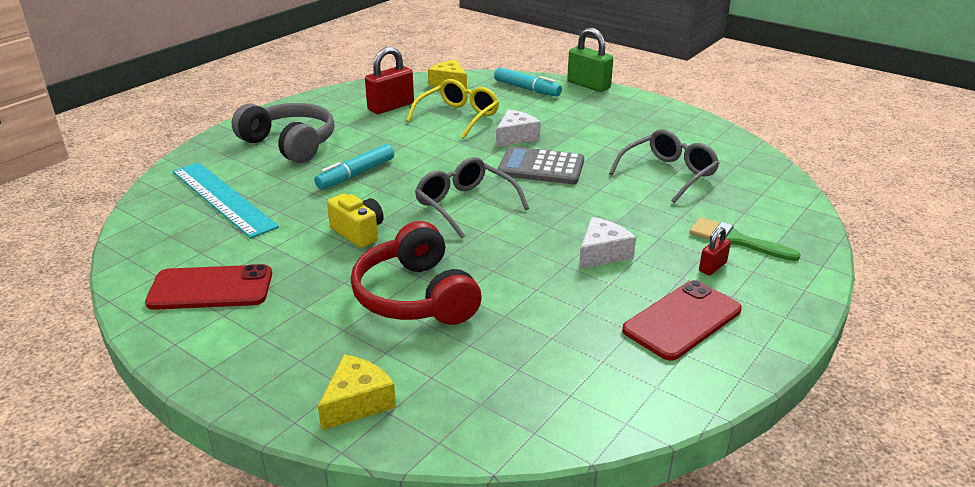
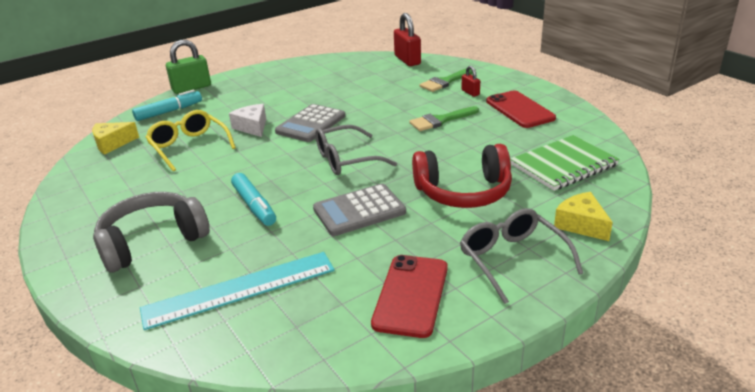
camera: 70 degrees left, 0 degrees up
(358, 233) = (359, 211): yellow camera -> grey calculator
(391, 107) = (129, 177): red padlock -> red padlock (407, 60)
(517, 377) = (563, 165): none -> green notebook
(602, 253) = (440, 120): white cheese -> green brush
(668, 174) = (355, 85): grey glasses -> grey glasses (512, 259)

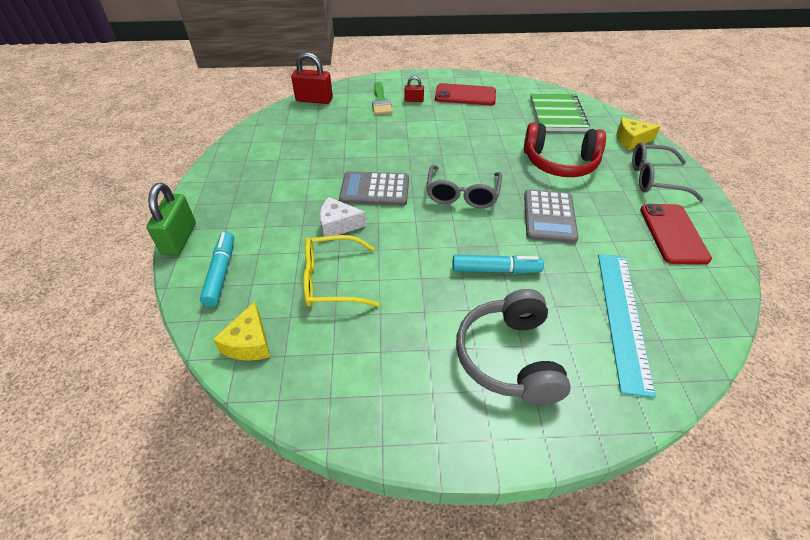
camera: 60 degrees left, 15 degrees up
(311, 124) = (375, 189): grey calculator -> grey calculator turned 120 degrees clockwise
(411, 295) = (673, 233): red phone -> red phone turned 45 degrees clockwise
(440, 120) = (444, 129): green brush -> none
(463, 192) = (560, 163): red headphones -> red headphones turned 75 degrees clockwise

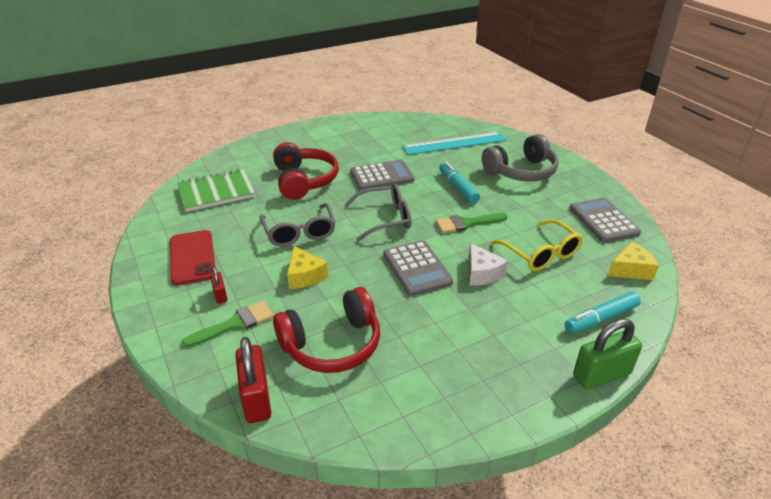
camera: 115 degrees left, 10 degrees down
(329, 131) = (332, 344): none -> red headphones
(343, 381) = (603, 221): none -> grey calculator
(419, 247) = (466, 223): none -> green brush
(631, 140) = (247, 154): yellow cheese -> yellow cheese (305, 276)
(654, 179) = (302, 142): grey glasses -> grey glasses (299, 233)
(673, 233) = (363, 133): red phone -> none

